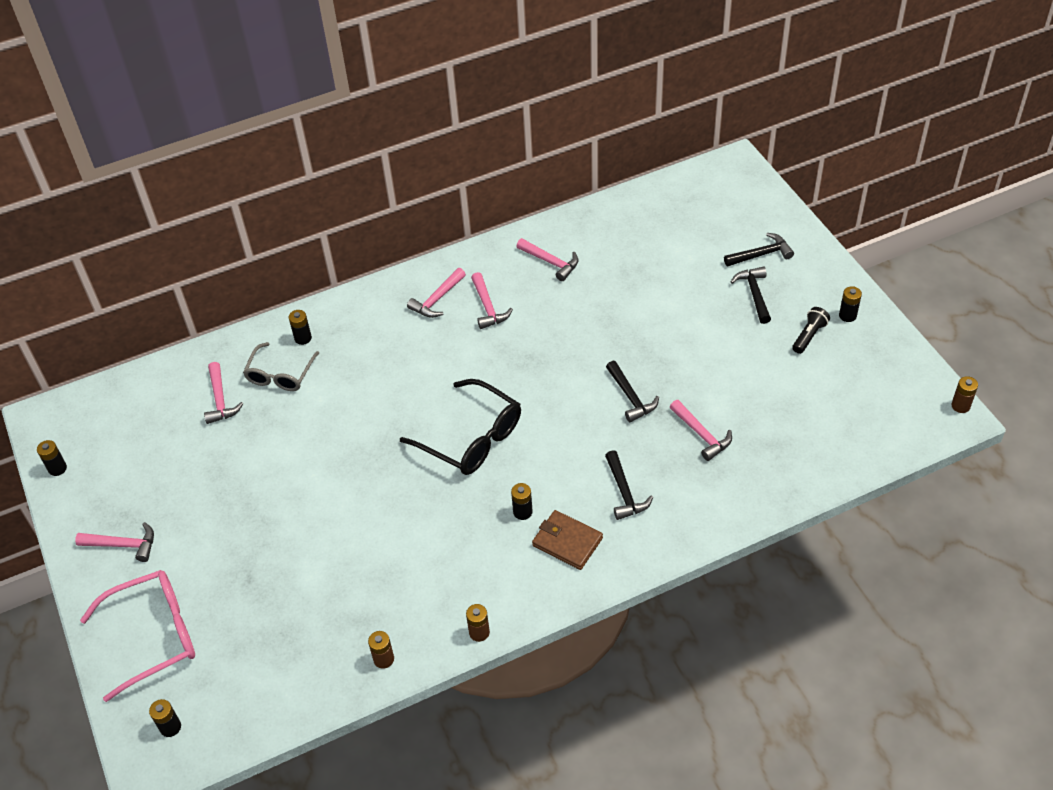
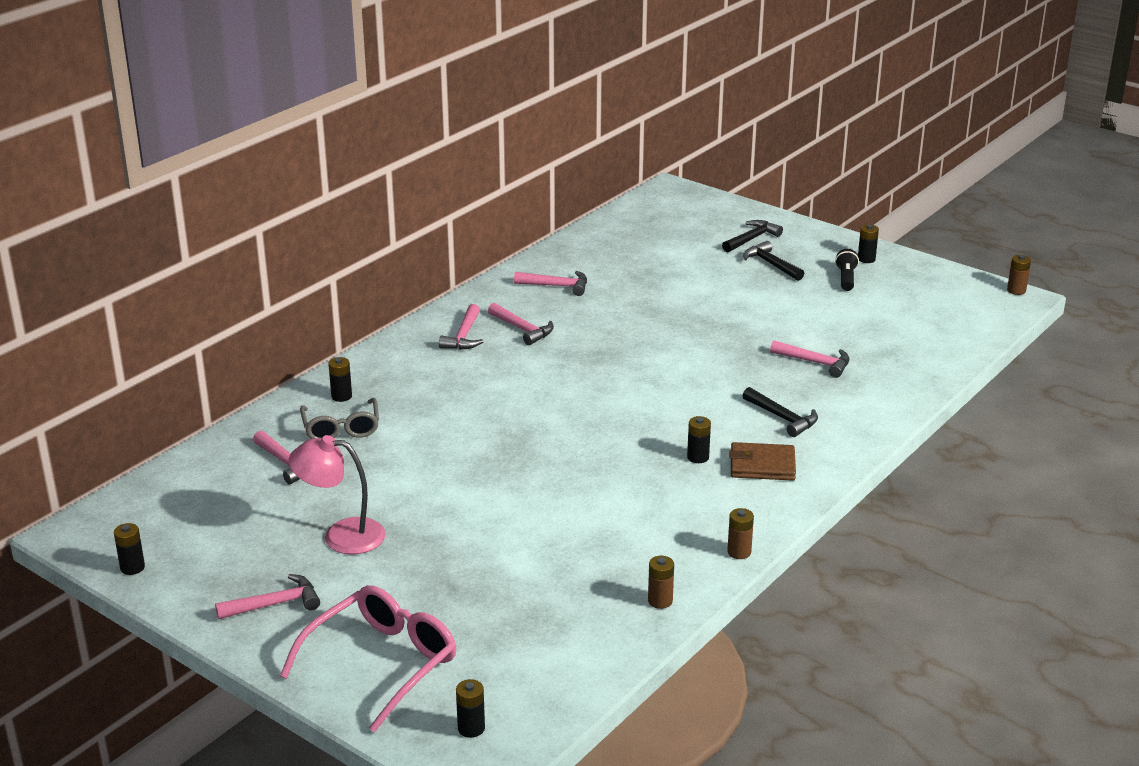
camera: 30 degrees left, 20 degrees down
(209, 492) = (341, 535): none -> pink lamp
(472, 438) = (595, 421): black glasses -> none
(630, 397) = (724, 355): black hammer -> none

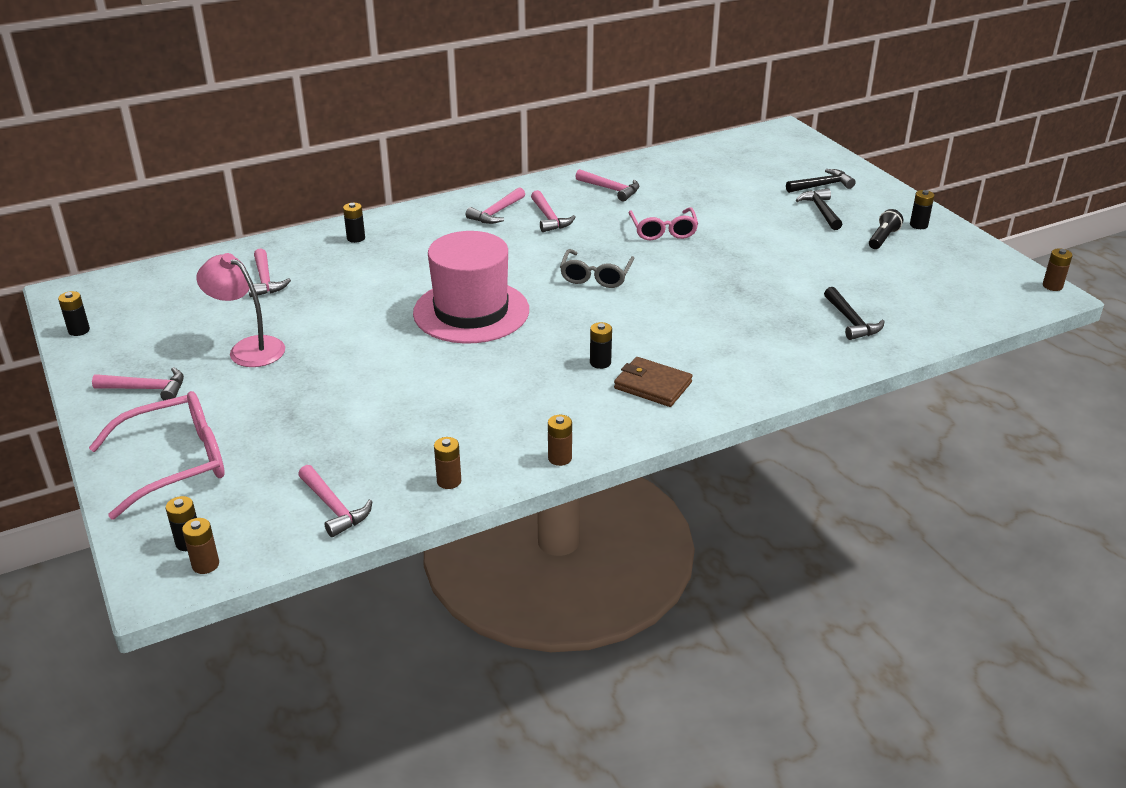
camera: 25 degrees right, 5 degrees up
(341, 428) = (331, 263): grey glasses -> grey glasses (596, 276)
(507, 741) = (205, 564): none -> brown battery
(532, 441) = (471, 311): none -> pink hat
(644, 317) = (663, 231): none -> pink glasses
(782, 418) = (710, 348): black hammer -> black hammer (851, 321)
(815, 362) = (786, 306): pink hammer -> pink hammer (334, 507)

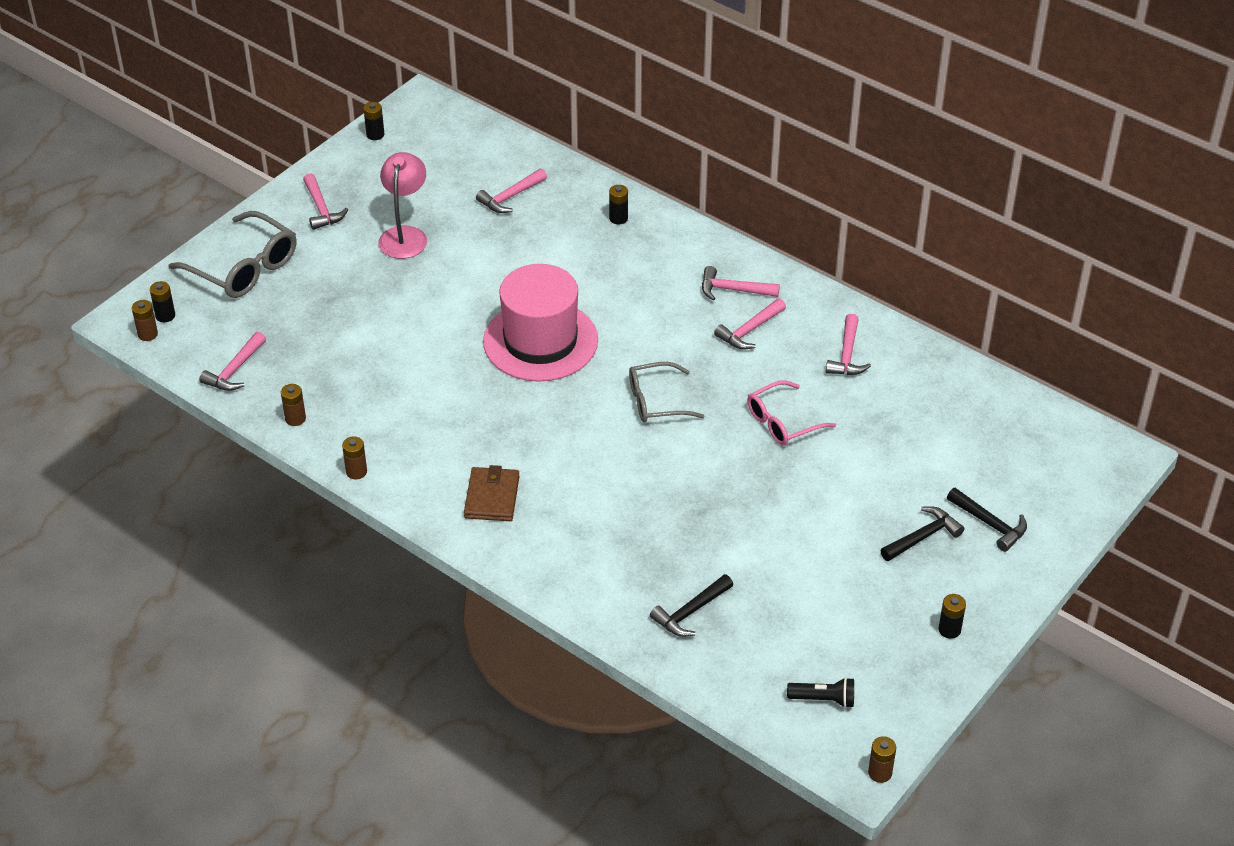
camera: 65 degrees right, 10 degrees up
(176, 463) = (244, 268): pink glasses -> grey glasses
(600, 362) = (508, 452): black battery -> none
(883, 238) = (893, 604): black flashlight -> black flashlight (823, 699)

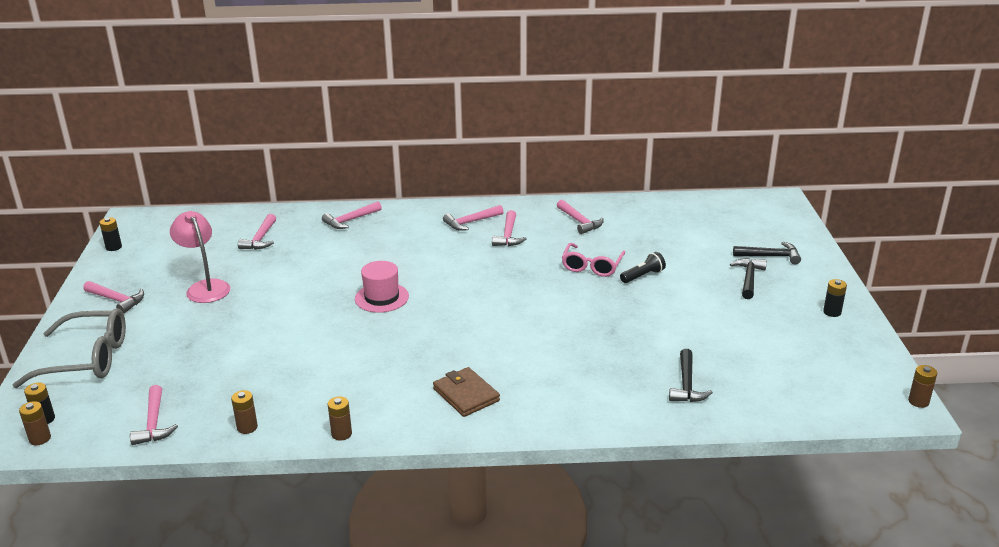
camera: 40 degrees left, 15 degrees down
(540, 341) = (381, 297): pink hat -> pink hat, size x0.55
(618, 218) = (350, 220): black battery -> pink hammer
(656, 401) = (502, 292): grey glasses -> none
(823, 699) = (829, 383): black flashlight -> black flashlight (643, 276)

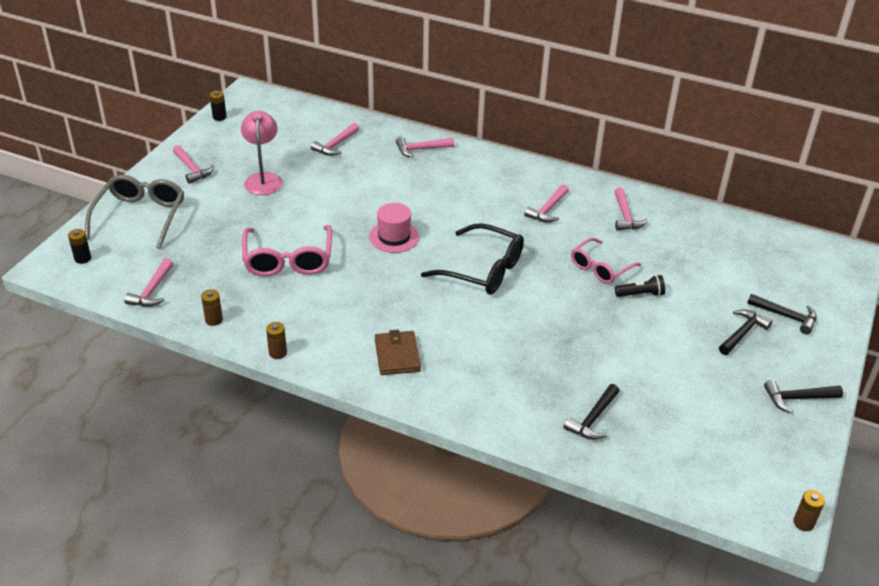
camera: 25 degrees right, 10 degrees up
(40, 439) = (70, 274): brown battery -> none
(87, 359) = (140, 216): grey glasses -> grey glasses turned 105 degrees counterclockwise
(288, 349) = (288, 260): none -> pink glasses
(471, 222) = (524, 185): pink hammer -> none
(489, 299) = (483, 270): none -> black glasses
(832, 312) = (797, 398): black battery -> black hammer

